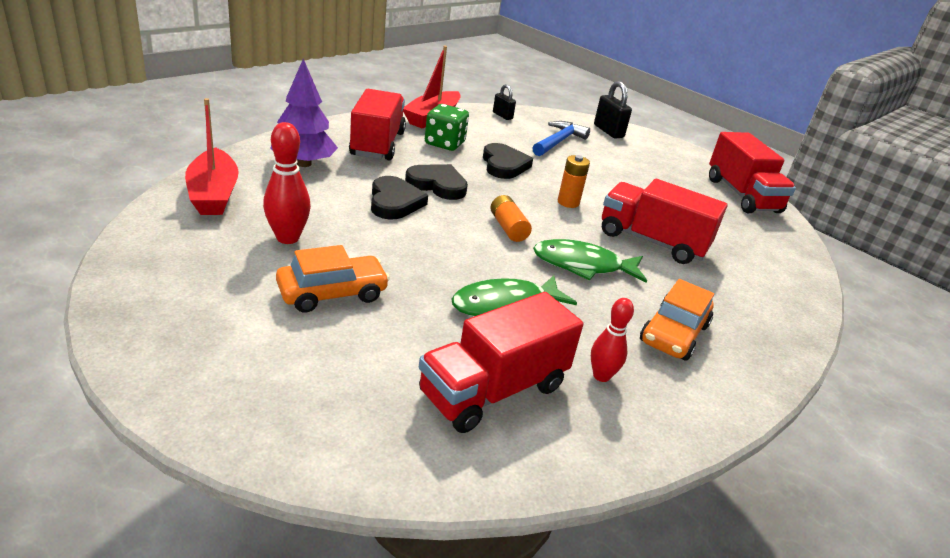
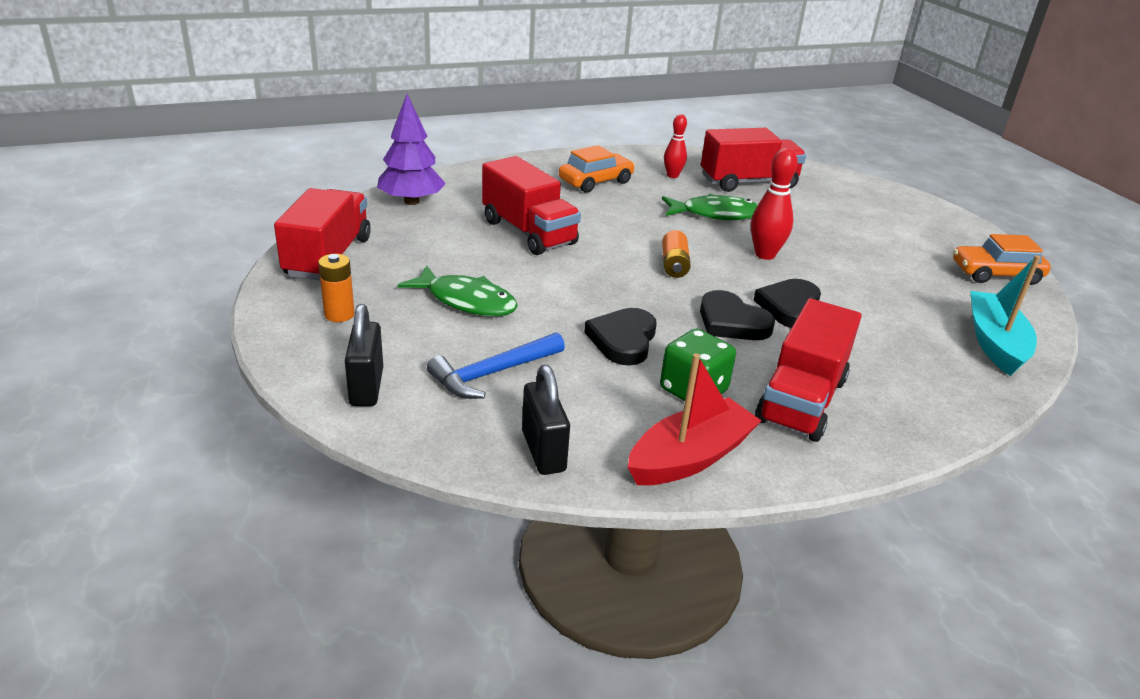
camera: 155 degrees left, 0 degrees up
(213, 194) = (994, 343): red boat -> turquoise boat
(287, 238) = (899, 286): red bowling pin -> red bowling pin (765, 255)
(304, 163) = (904, 375): purple tree -> purple tree (411, 201)
(332, 293) = (853, 241): orange car -> orange car (995, 274)
(502, 116) = (543, 451): black padlock -> black padlock, size x1.59
(568, 202) = (580, 280): orange battery -> orange battery (339, 314)
(583, 265) = (624, 226): green fish -> green fish (466, 301)

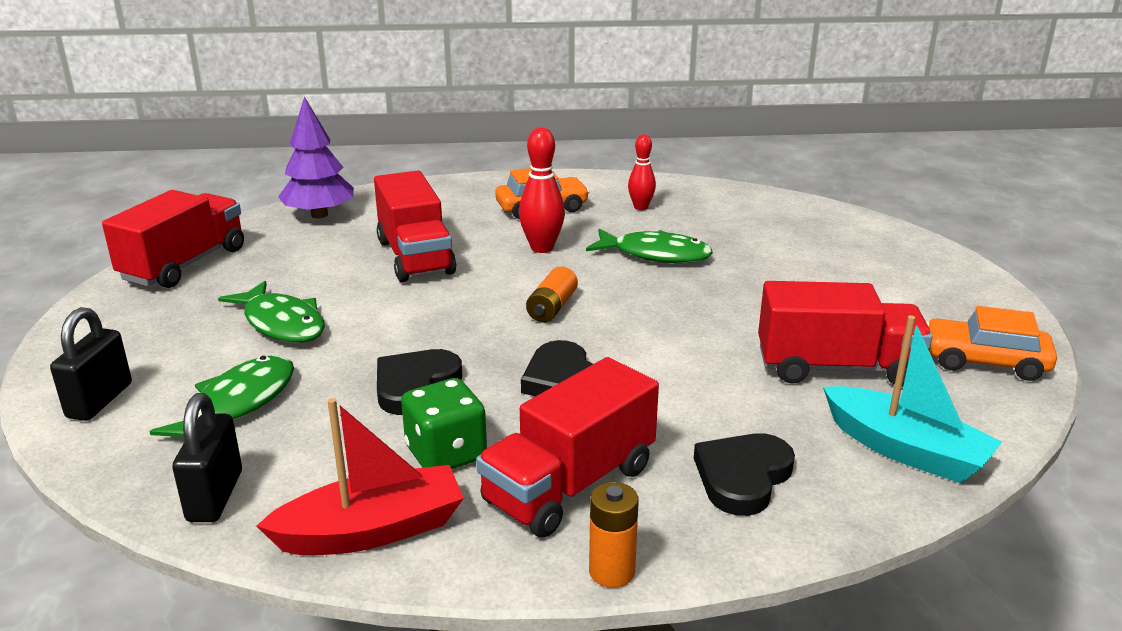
camera: 20 degrees right, 5 degrees down
(339, 314) = (142, 323): orange battery -> orange battery (611, 571)
(492, 374) = (238, 404): blue hammer -> green fish
(748, 182) = (730, 221): red truck -> red truck (836, 368)
(765, 255) = (677, 306): red bowling pin -> red bowling pin (542, 248)
(790, 307) = (654, 372): black heart -> black heart (742, 477)
(994, 343) = (905, 450): turquoise boat -> turquoise boat turned 105 degrees clockwise

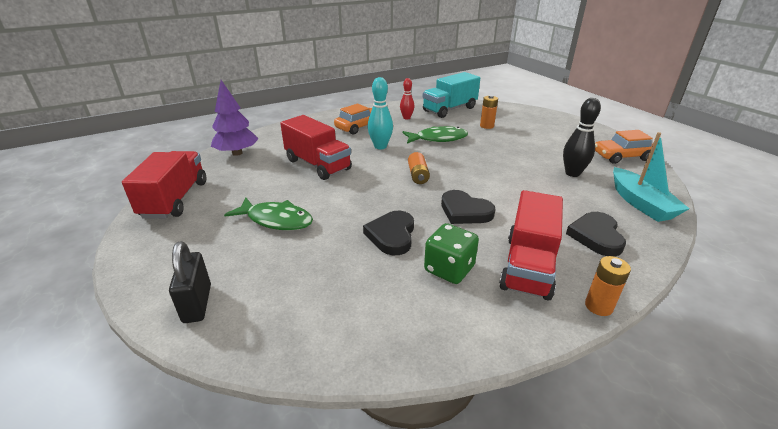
camera: 25 degrees left, 5 degrees up
(215, 496) = (342, 342): black padlock -> none
(238, 404) = (297, 277): green fish -> none
(372, 531) = (458, 329): red boat -> none
(542, 248) = (380, 146): red bowling pin -> turquoise bowling pin
(738, 206) = (449, 109): none -> turquoise truck
(774, 249) = (487, 126): none -> orange battery
(836, 368) = (572, 173): red truck -> black bowling pin
(905, 450) = (640, 203): turquoise boat -> turquoise boat turned 60 degrees clockwise

